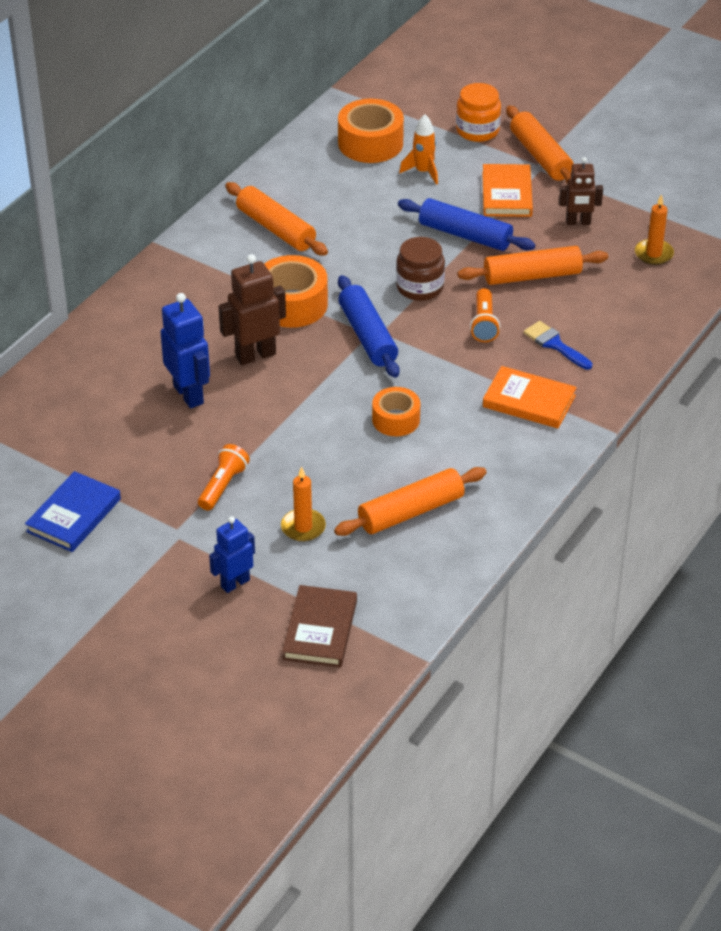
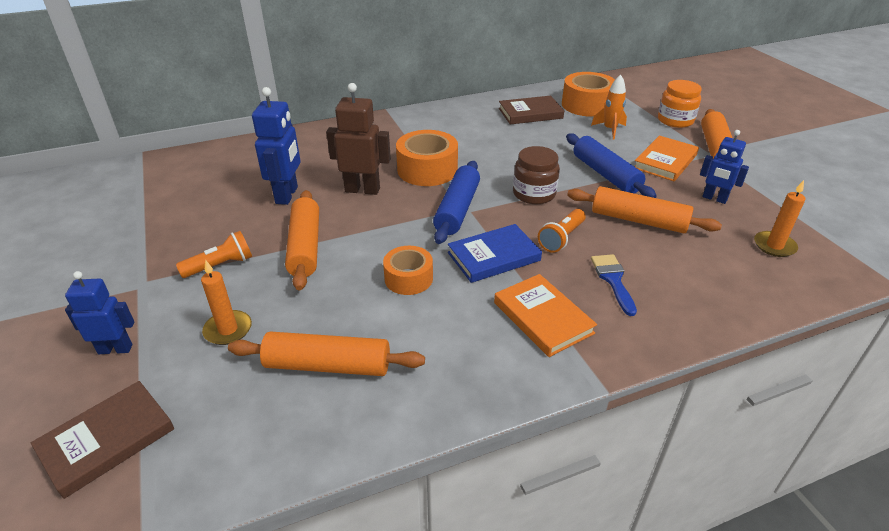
camera: 35 degrees right, 5 degrees down
(74, 515) = (105, 237): blue book -> blue book (494, 256)
(275, 229) = (469, 127): orange rolling pin -> orange rolling pin (305, 247)
(322, 181) = (530, 113): none -> brown book
(578, 222) = (714, 199): brown robot -> blue robot

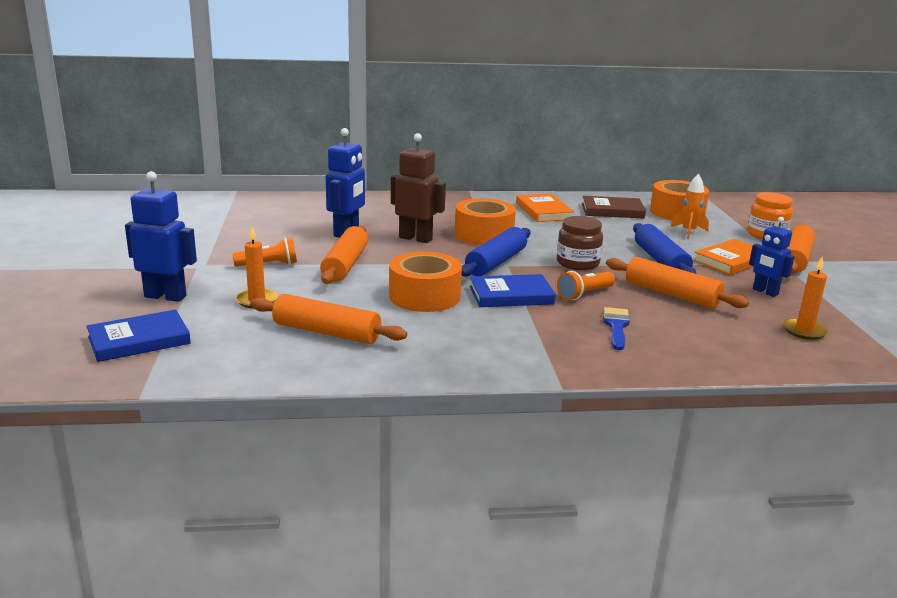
camera: 15 degrees right, 15 degrees down
(107, 440) = (139, 340): brown book -> blue book
(115, 349) = (165, 296): blue robot -> blue robot, size x1.51
(408, 278) = (424, 296): orange tape -> orange tape, size x1.58
(543, 318) = (532, 337): orange book -> orange book (543, 211)

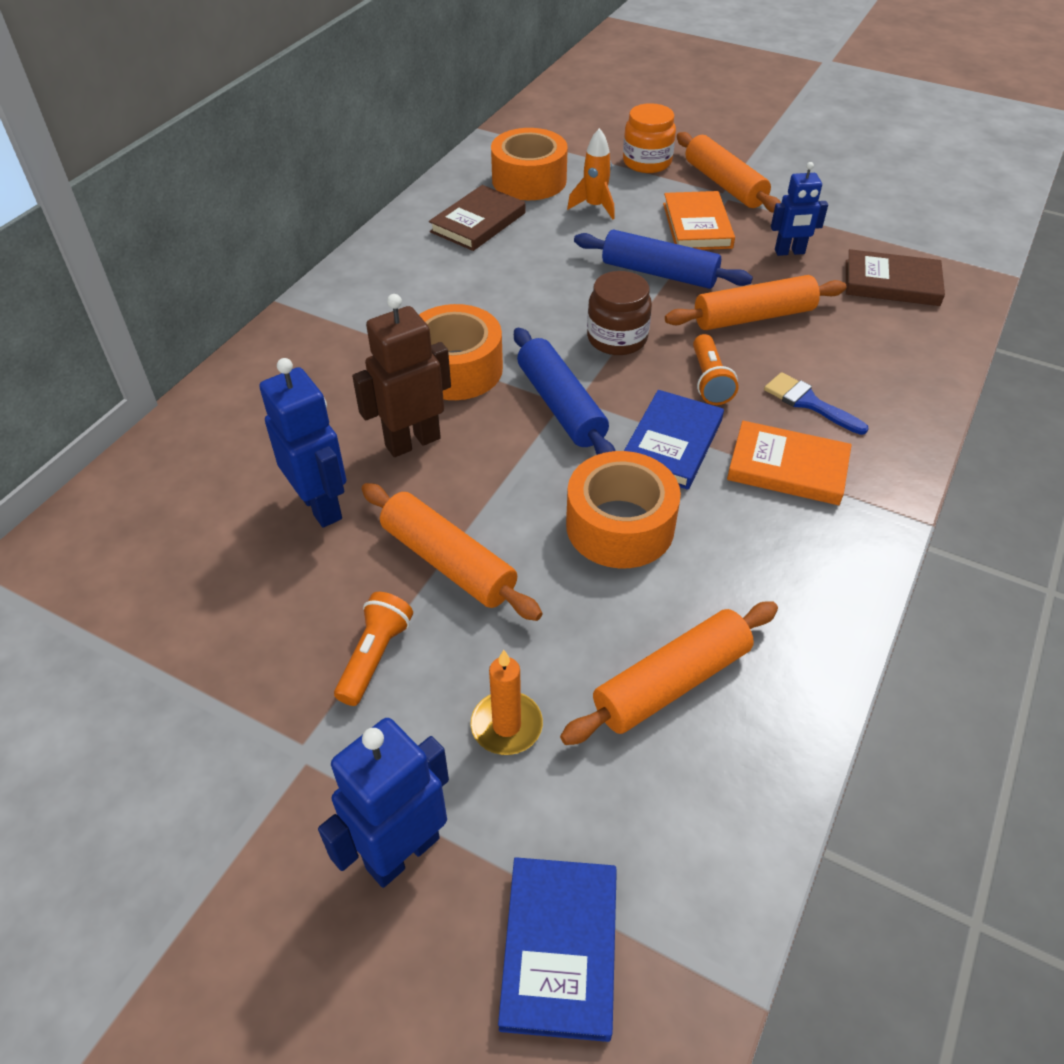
camera: 55 degrees left, 25 degrees up
(543, 211) = (424, 276): orange book -> orange book (787, 468)
(804, 331) = (891, 283): orange candle -> brown book

